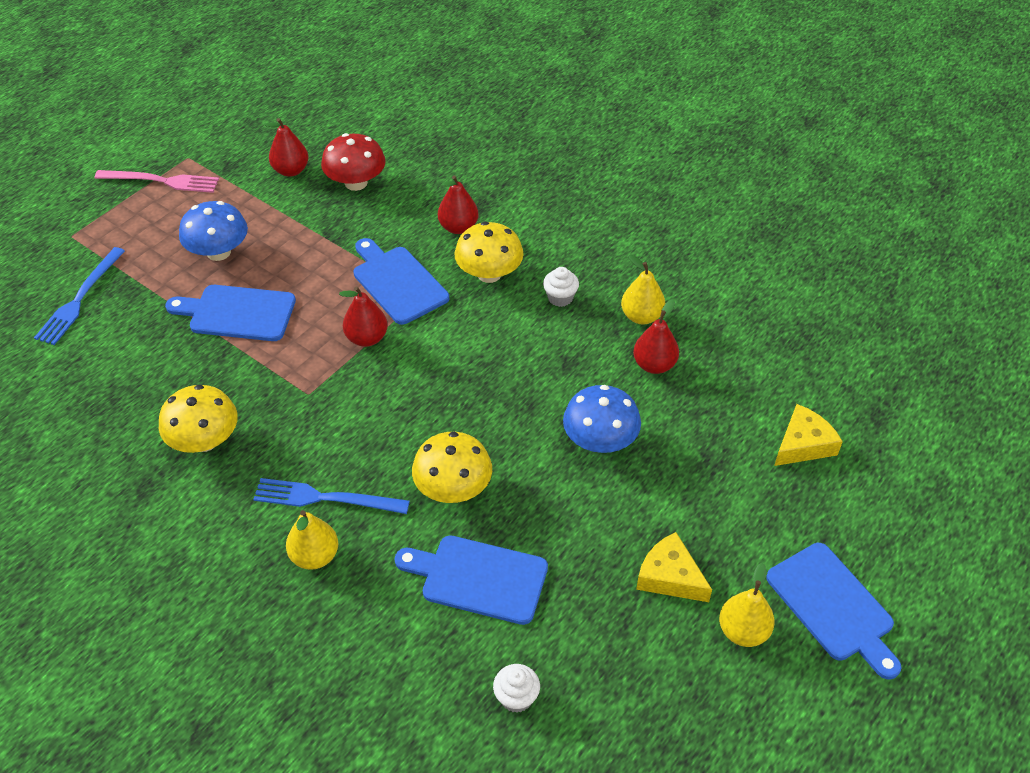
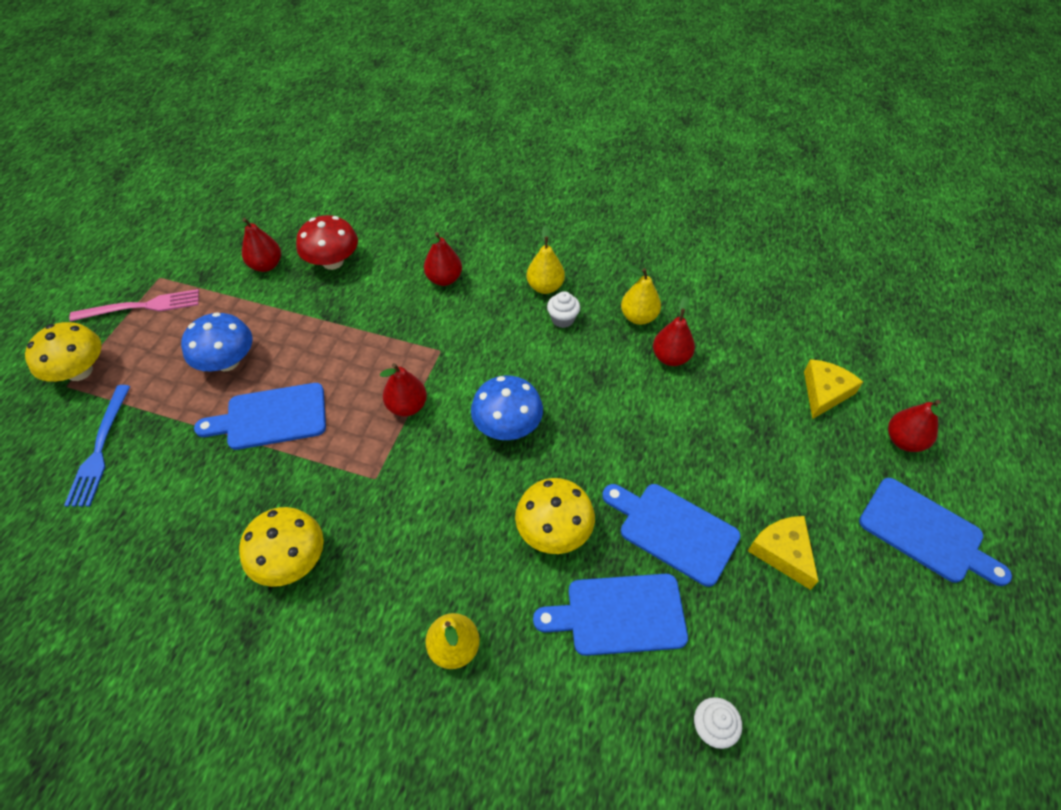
camera: 20 degrees left, 5 degrees up
(325, 498) = (438, 581): blue fork -> none
(398, 282) = (412, 344): blue cutting board -> blue cutting board (673, 530)
(489, 274) = (491, 314): yellow mushroom -> yellow mushroom (80, 371)
(600, 440) = (660, 441): blue mushroom -> blue mushroom (507, 426)
(670, 576) = (782, 552): yellow cheese -> yellow cheese turned 45 degrees clockwise
(743, 631) = (869, 583): yellow pear -> yellow pear (545, 287)
(863, 515) = (903, 441): none -> red pear

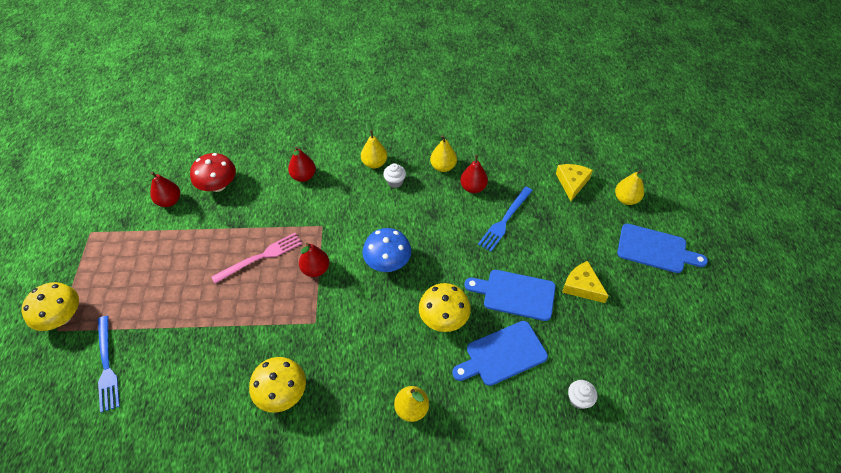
camera: 20 degrees left, 0 degrees up
(141, 307) = (87, 257): pink fork -> pink fork (261, 257)
(227, 361) = (173, 277): blue mushroom -> none
(271, 417) = (223, 305): blue cutting board -> none
(700, 417) = (505, 220): none -> blue fork
(903, 441) = (626, 199): red pear -> yellow pear

